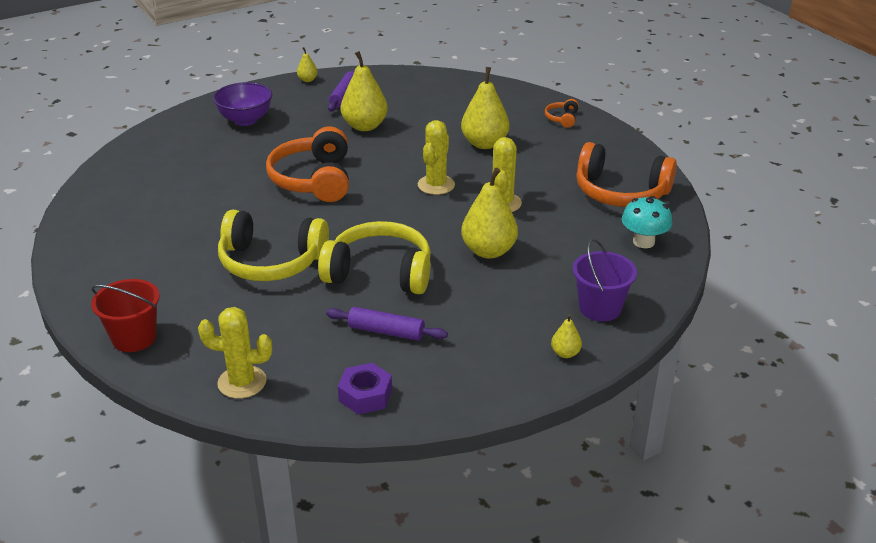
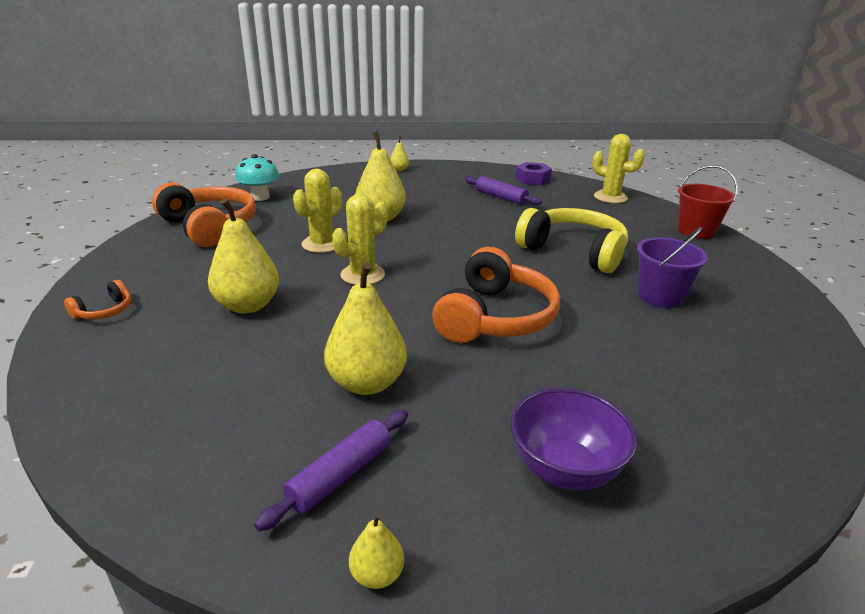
camera: 155 degrees left, 5 degrees down
(380, 273) = (481, 224): yellow headphones -> none
(600, 308) = (350, 179): purple bucket -> purple bucket (660, 296)

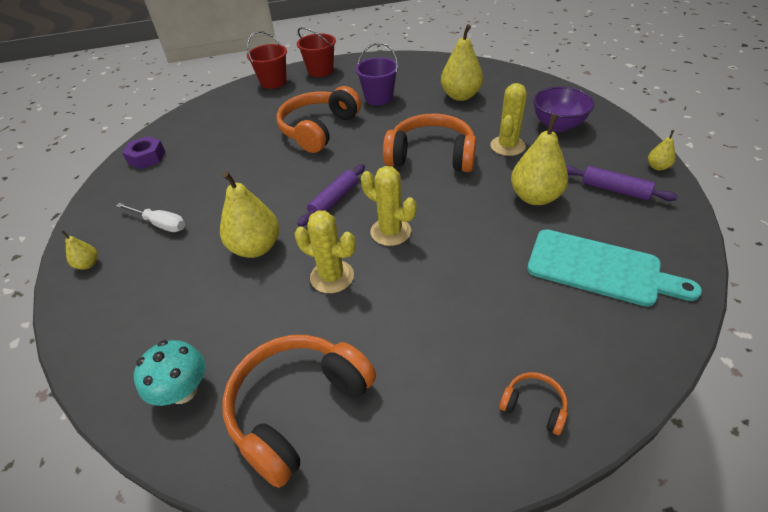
camera: 95 degrees left, 15 degrees up
(202, 398) = (600, 269): none -> turquoise cutting board
(248, 305) = (472, 291): yellow pear -> yellow pear (460, 96)
(432, 187) = (160, 224): none -> white screwdriver
(501, 197) = (198, 173): purple rolling pin -> purple rolling pin (334, 200)
(573, 251) = (319, 129): yellow headphones -> orange headphones
(610, 197) = (202, 115): yellow cactus -> yellow cactus (507, 146)
(740, 261) = (320, 71): none -> red bucket

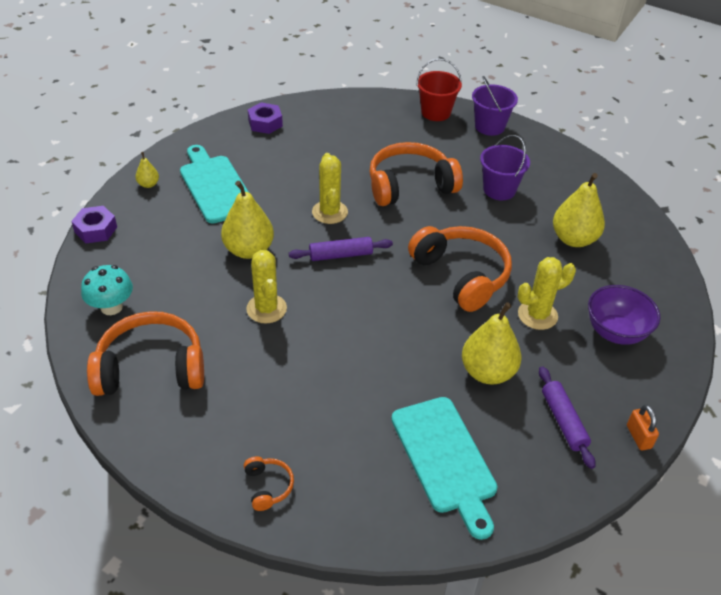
camera: 40 degrees right, 0 degrees up
(75, 338) = (96, 230): none -> purple nut
(160, 224) = (215, 186): white screwdriver -> turquoise cutting board
(320, 71) = (489, 126): red bucket -> purple bucket
(390, 232) = (344, 310): yellow cactus -> yellow cactus (329, 212)
(657, 167) = (638, 437): yellow pear -> orange padlock

